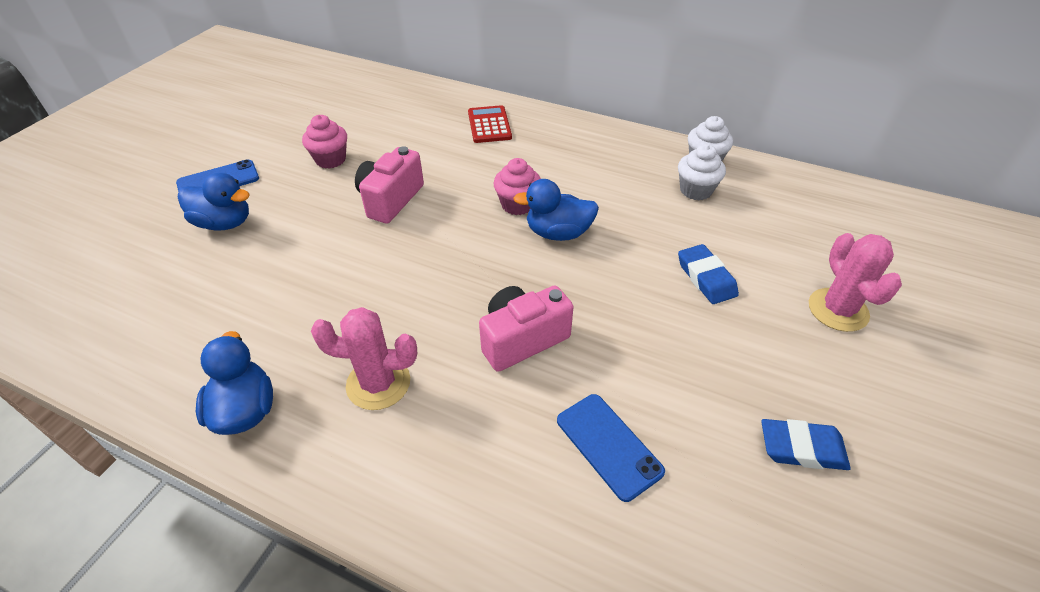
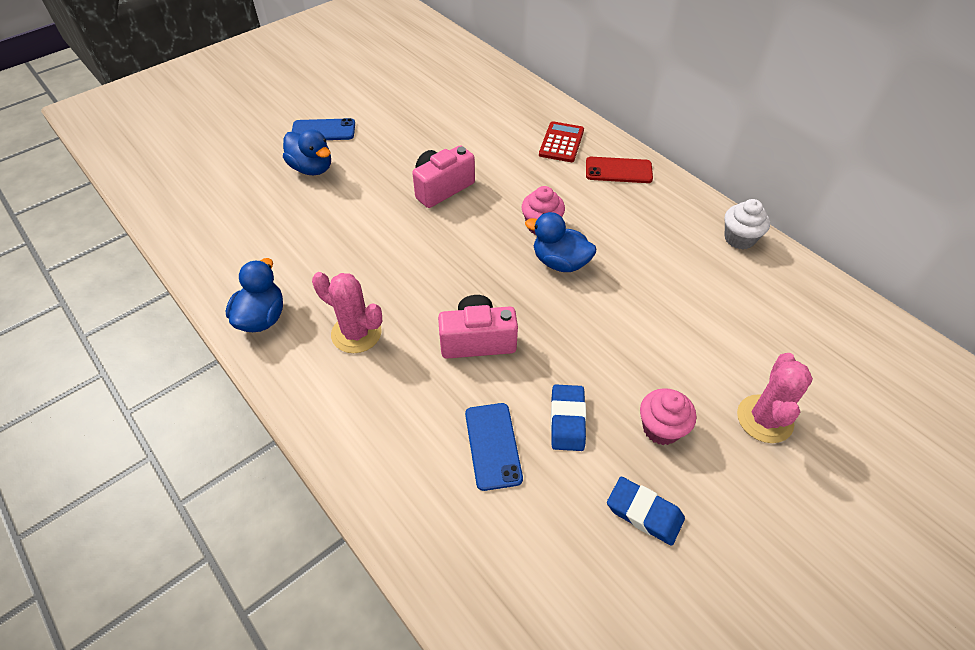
camera: 25 degrees right, 5 degrees up
(330, 159) = (414, 137): pink cupcake -> pink cupcake (661, 428)
(559, 135) = (618, 170): none -> red phone
(695, 190) = (710, 264): white cupcake -> none
(706, 278) = (662, 346): blue eraser -> blue eraser (567, 420)

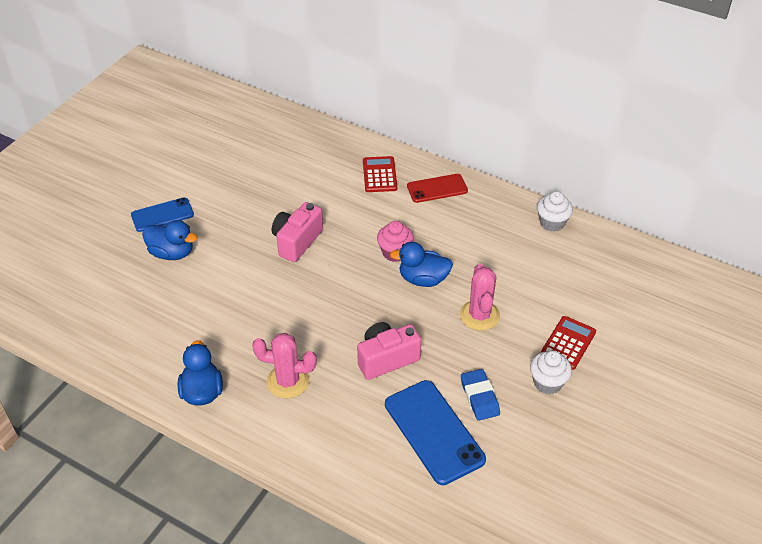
camera: 20 degrees left, 5 degrees down
(493, 445) = (434, 431): blue phone -> blue phone, size x1.60
(644, 513) = (557, 443): blue eraser -> none
(661, 428) = (547, 383): pink cupcake -> white cupcake
(707, 386) = (568, 343): none -> red calculator
(764, 419) = (615, 354): pink cactus -> pink cactus (479, 315)

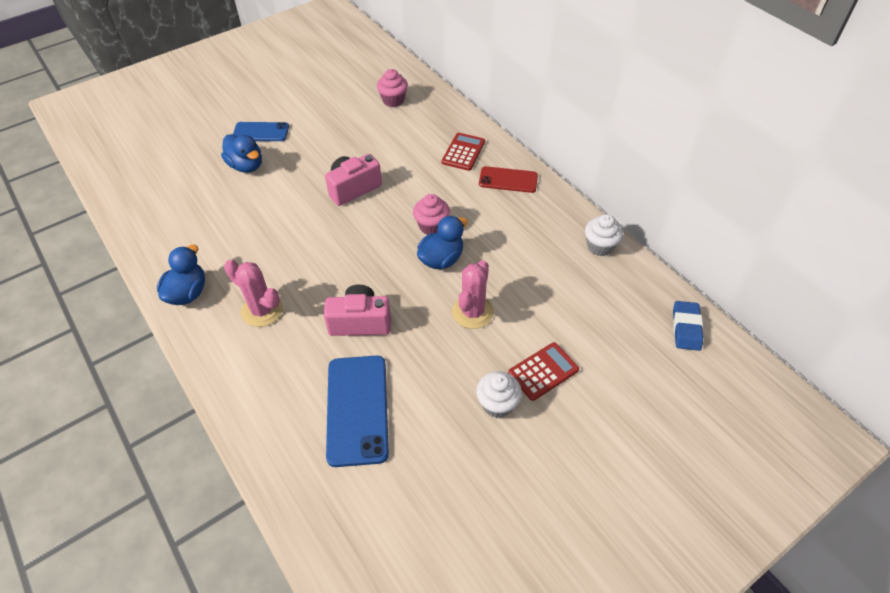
camera: 25 degrees right, 5 degrees up
(278, 144) = (393, 100): none -> pink cupcake
(423, 279) = (441, 259): blue duck -> blue duck turned 105 degrees clockwise
(479, 397) = (421, 392): blue eraser -> blue eraser (686, 328)

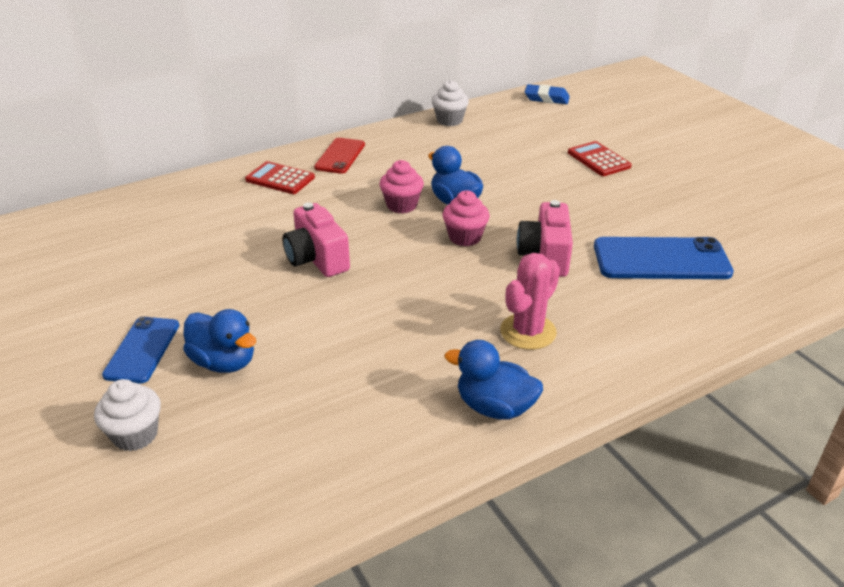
camera: 85 degrees left, 15 degrees down
(246, 166) = (224, 362): blue duck -> blue duck turned 75 degrees clockwise
(393, 100) = (142, 223): pink cupcake -> pink cupcake (465, 237)
(472, 312) = (530, 188): pink cactus -> none
(497, 404) = (638, 183): white cupcake -> white cupcake (135, 435)

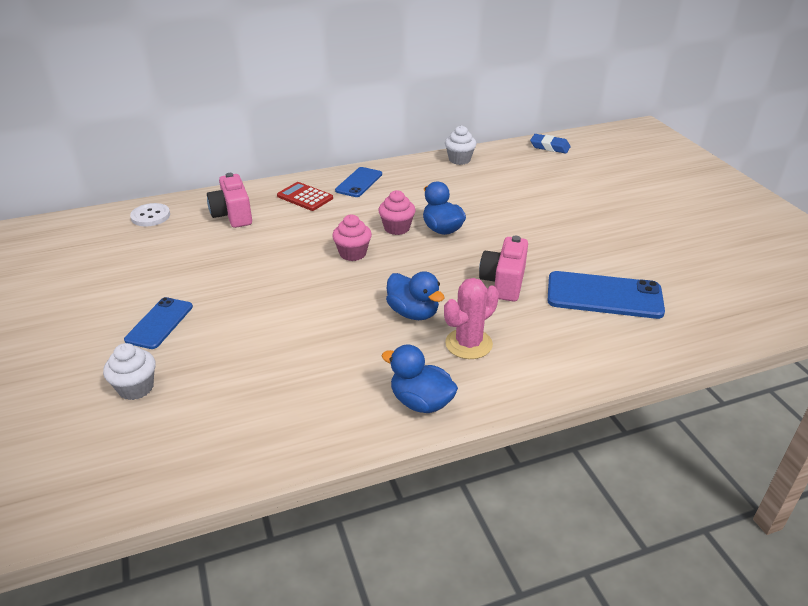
camera: 10 degrees right, 0 degrees up
(92, 219) = (150, 216): none -> white button
(224, 362) = (218, 340): blue duck -> blue duck (413, 313)
(317, 259) = (314, 266): pink camera -> pink camera (232, 215)
(340, 156) = (359, 182): red phone -> blue phone
(465, 237) = (441, 260): pink cupcake -> pink cupcake (353, 253)
(598, 160) = (578, 204): red calculator -> none

